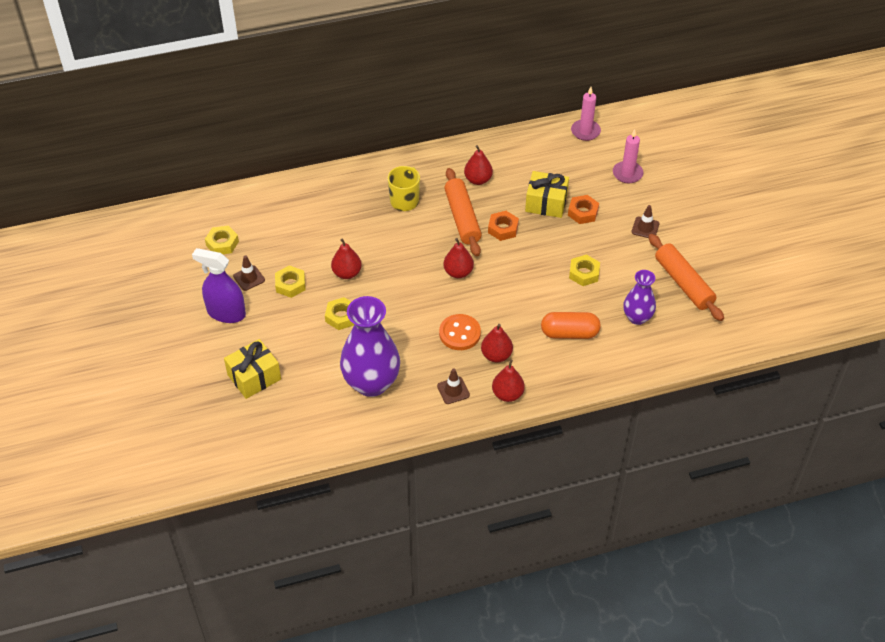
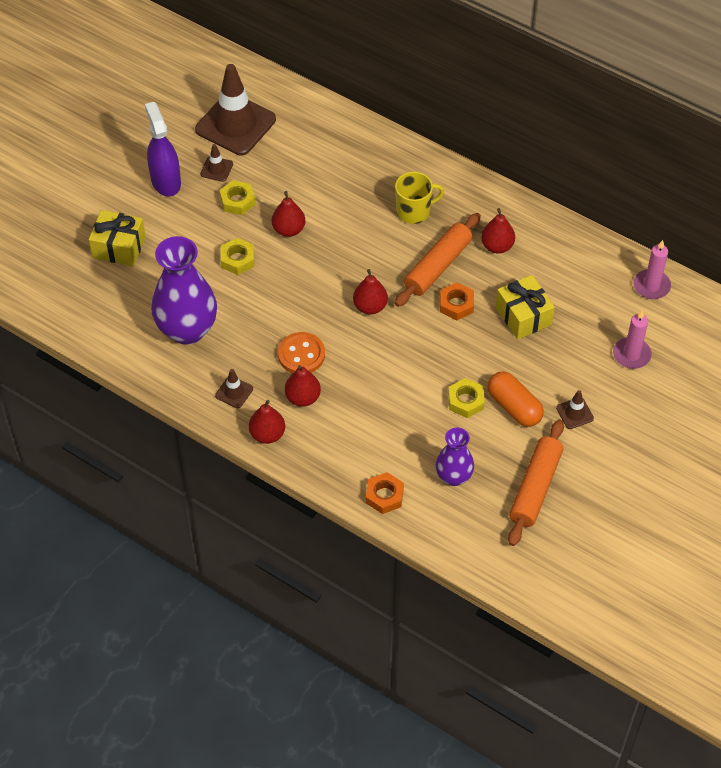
camera: 50 degrees right, 5 degrees up
(222, 243) = (235, 125): yellow nut -> brown traffic cone
(569, 333) = (382, 435): orange capsule -> orange capsule (514, 407)
(583, 212) = (542, 351): orange nut -> orange nut (384, 496)

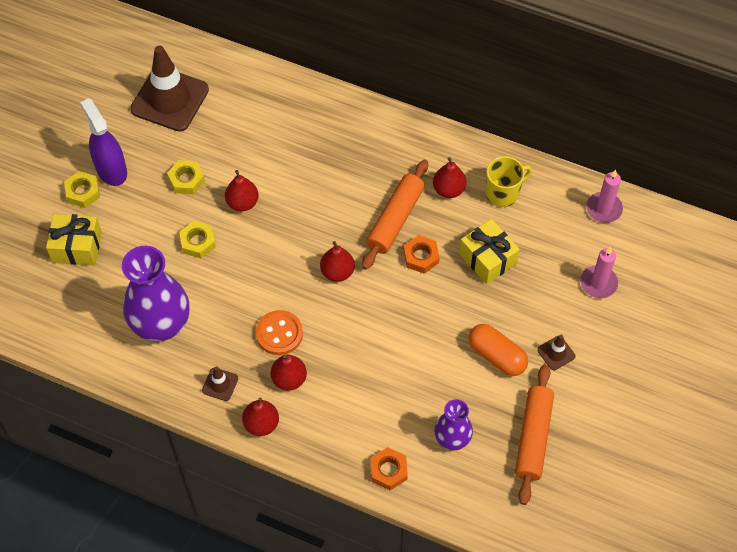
camera: 10 degrees left, 5 degrees up
(216, 169) = (159, 149): brown traffic cone -> none
(414, 211) = (361, 165): yellow mug -> yellow mug (503, 193)
(466, 401) = (449, 357): yellow nut -> yellow nut (83, 192)

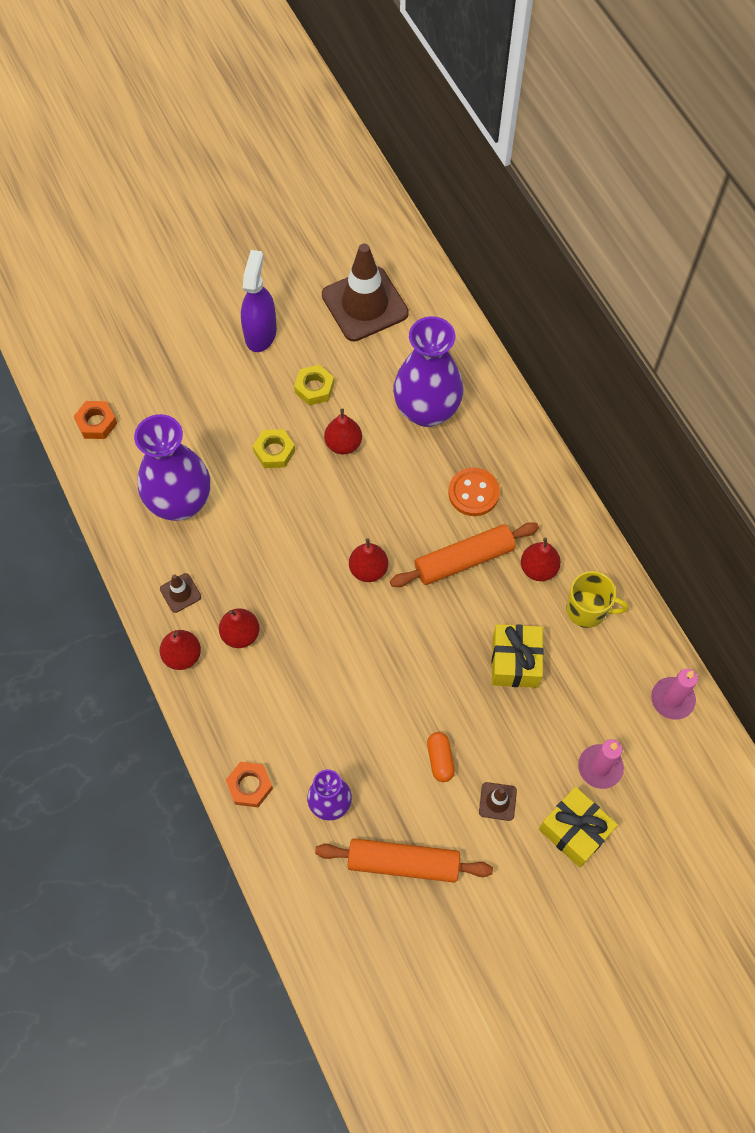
camera: 40 degrees right, 5 degrees up
(77, 247) = (173, 382): yellow gift -> yellow gift (574, 831)
(83, 192) = (220, 336): yellow nut -> none
(279, 333) = (269, 587): orange button -> orange button (473, 493)
(280, 140) = (426, 410): none -> purple vase
(421, 257) = (455, 612): orange nut -> orange nut (96, 423)
(496, 356) = (440, 759): orange capsule -> orange capsule, size x0.64
(533, 437) = (403, 863): orange rolling pin -> orange rolling pin turned 45 degrees clockwise

